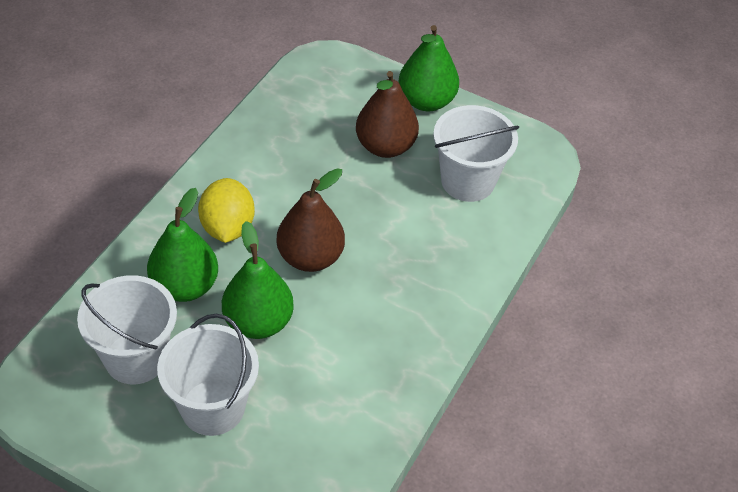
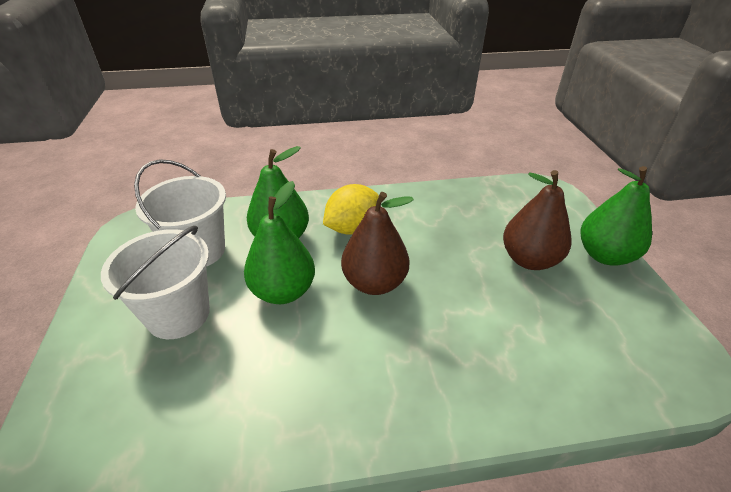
camera: 55 degrees right, 10 degrees down
(468, 181) = (577, 332): white bucket -> none

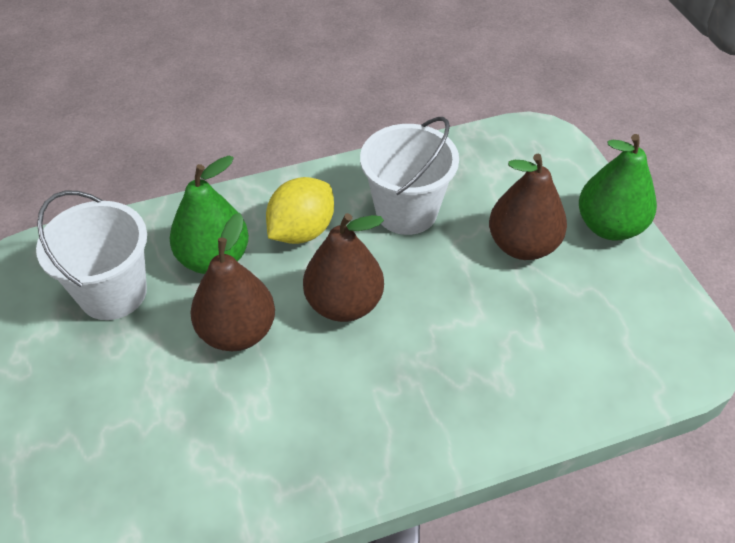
camera: 10 degrees left, 10 degrees up
(178, 314) = (120, 381): white bucket -> white bucket (406, 211)
(283, 291) = (237, 332): green pear -> brown pear

